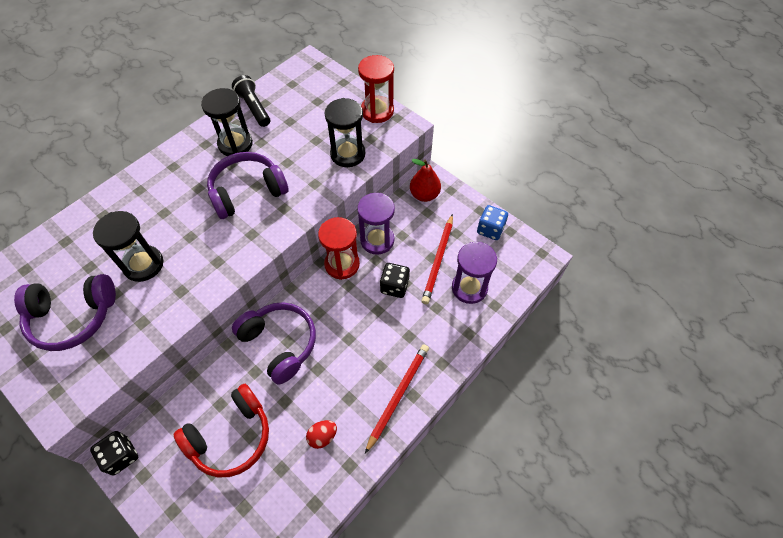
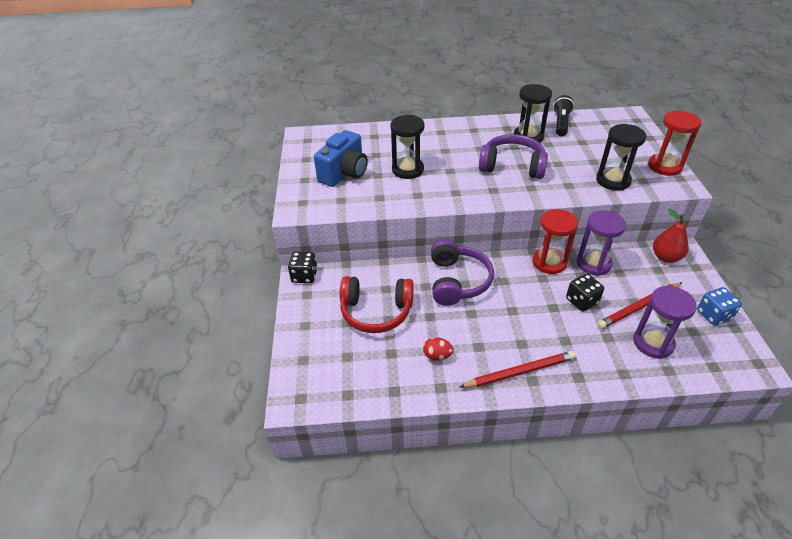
camera: 45 degrees right, 15 degrees down
(73, 317) = (344, 173): purple headphones -> blue camera

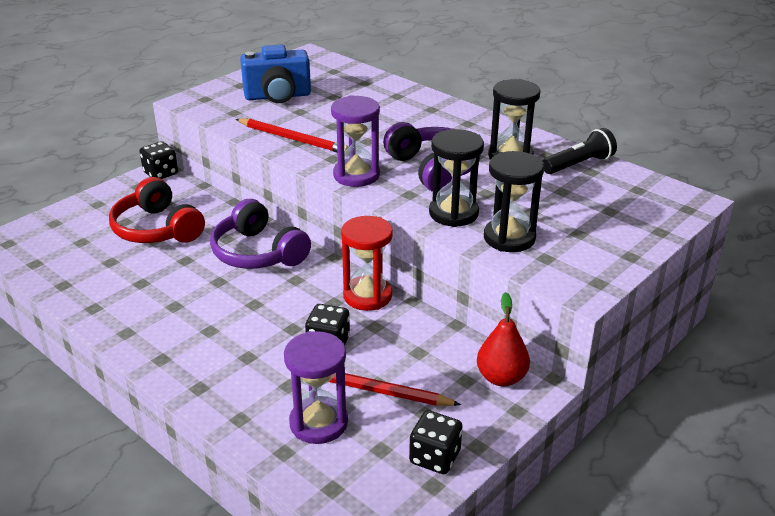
camera: 45 degrees right, 10 degrees down
(407, 170) = (332, 121): black hourglass -> black hourglass (453, 213)
(437, 355) = (134, 287): red egg -> none
(457, 281) = (258, 253): purple headphones -> purple headphones turned 90 degrees clockwise
(520, 372) = (165, 345): red pencil -> red pencil (293, 139)
(593, 264) = (408, 327): purple hourglass -> purple hourglass (356, 175)
(664, 166) = (606, 263): red hourglass -> none
(713, 315) = (435, 457): blue dice -> black dice

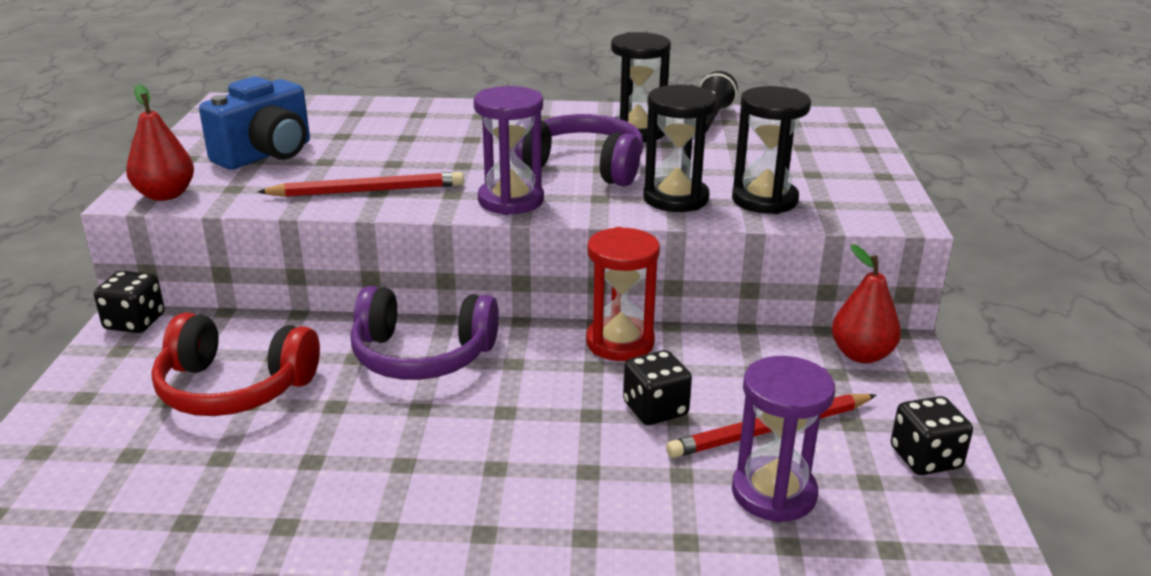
camera: 40 degrees left, 5 degrees down
(199, 105) = (165, 195): none -> red pear

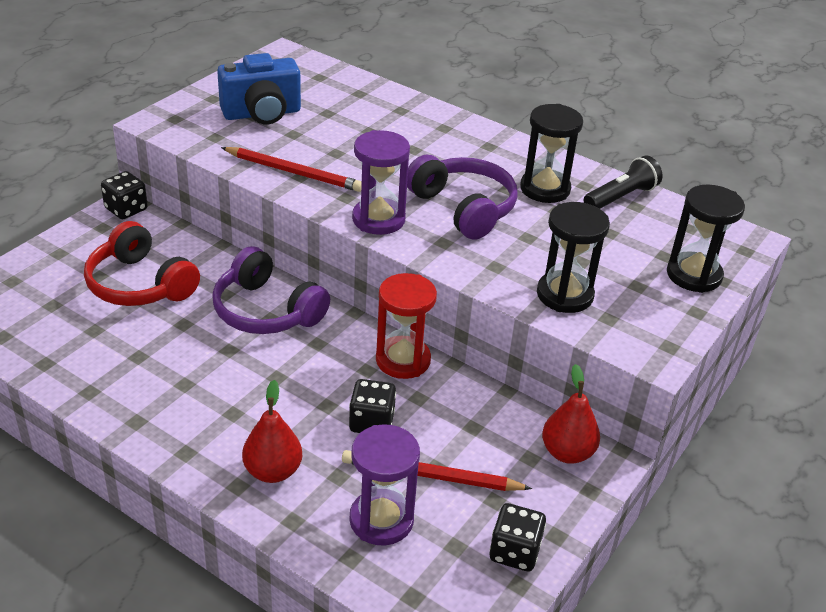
camera: 30 degrees right, 10 degrees up
(165, 195) = (171, 127): red pear -> red pear (273, 471)
(675, 198) = (498, 265): black hourglass -> black hourglass (694, 275)

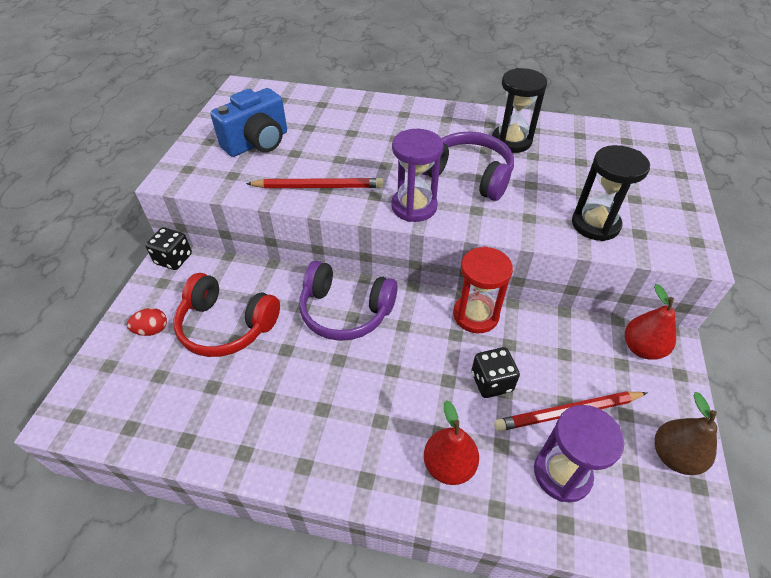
camera: 20 degrees left, 10 degrees up
(68, 265) = (152, 330): none -> red egg
(514, 552) = (674, 456): black dice -> brown pear
(621, 197) = (565, 131): black flashlight -> none
(694, 275) = (661, 177): black hourglass -> none

